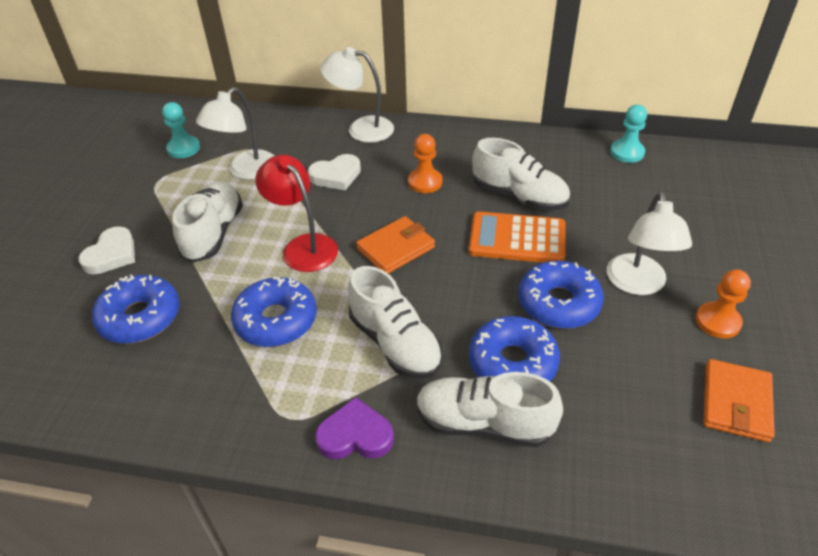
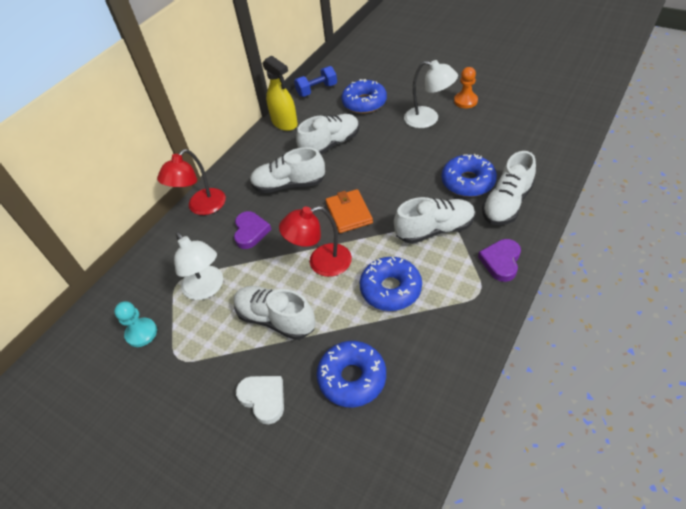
camera: 65 degrees left, 5 degrees up
(336, 176) = (250, 232): white heart -> purple heart
(361, 129) = (201, 207): white lamp -> red lamp
(425, 182) = (289, 185): orange pawn -> white shoe
(517, 239) = (369, 155): orange calculator -> none
(538, 145) = (285, 123): none -> yellow spray bottle
(558, 303) = (430, 152): blue donut -> blue donut (364, 103)
(627, 152) = (317, 90): turquoise pawn -> blue dumbbell
(736, 403) = (518, 112): orange wallet -> none

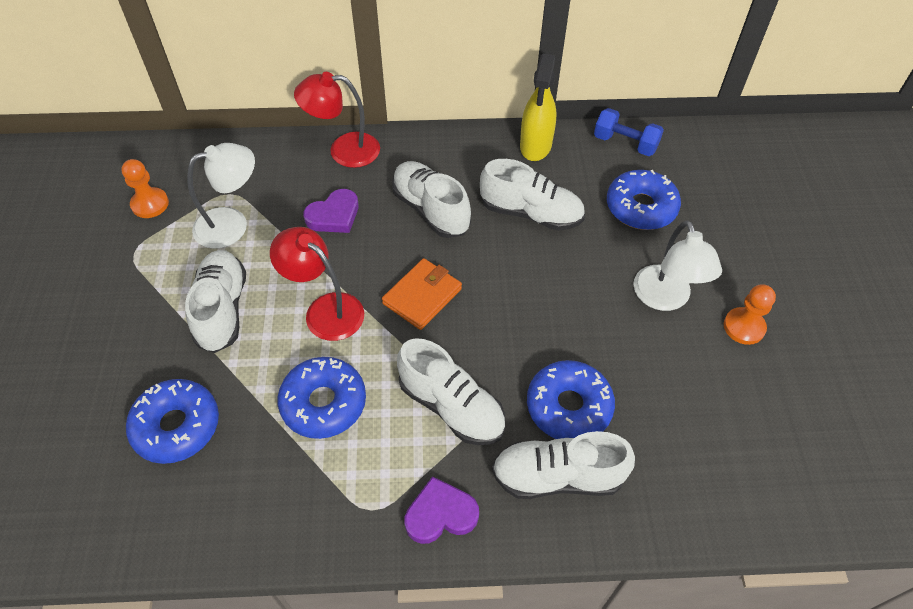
camera: 50 degrees right, 5 degrees up
(141, 333) = (150, 204): turquoise pawn -> orange pawn
(207, 289) = (232, 224): white lamp -> white lamp turned 135 degrees counterclockwise
(263, 398) = (116, 355): white heart -> none

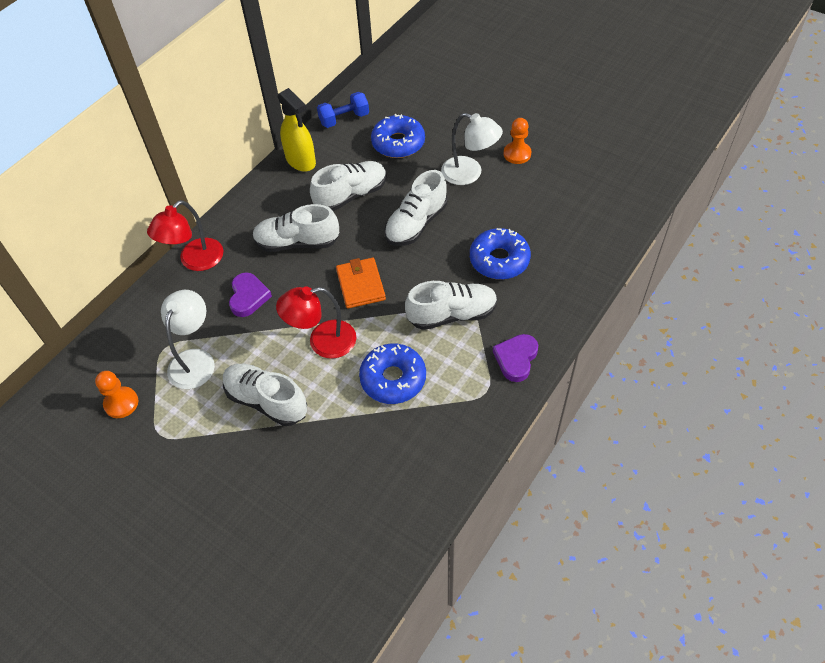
camera: 50 degrees left, 0 degrees up
(177, 426) = (339, 471): blue donut -> none
(557, 476) = (537, 291): white shoe -> white shoe (416, 224)

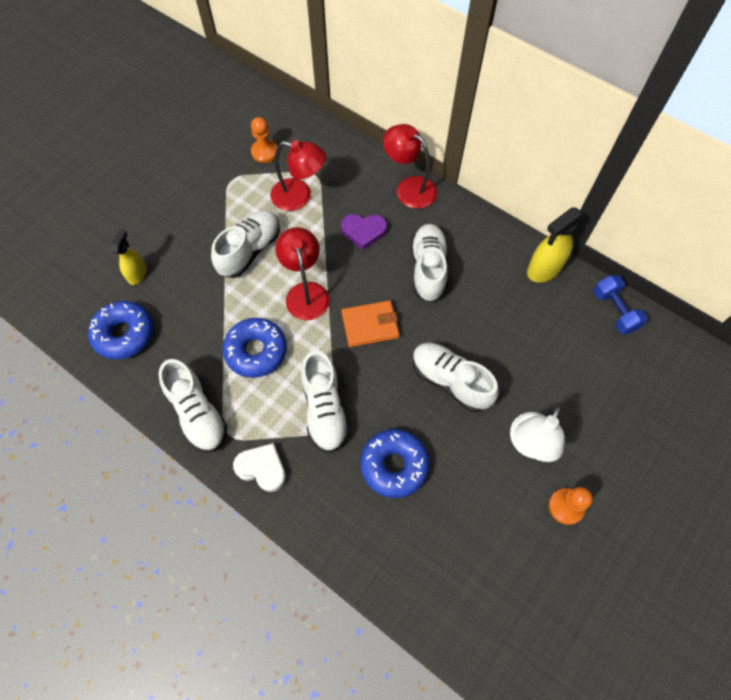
camera: 90 degrees right, 10 degrees up
(195, 360) = (299, 197): white lamp -> red lamp
(293, 518) = (137, 274): none -> yellow spray bottle
(351, 195) = (493, 317): white shoe -> white shoe (198, 413)
(398, 143) = (577, 367): blue donut -> blue donut (124, 334)
(516, 359) = (262, 468): purple heart -> white heart

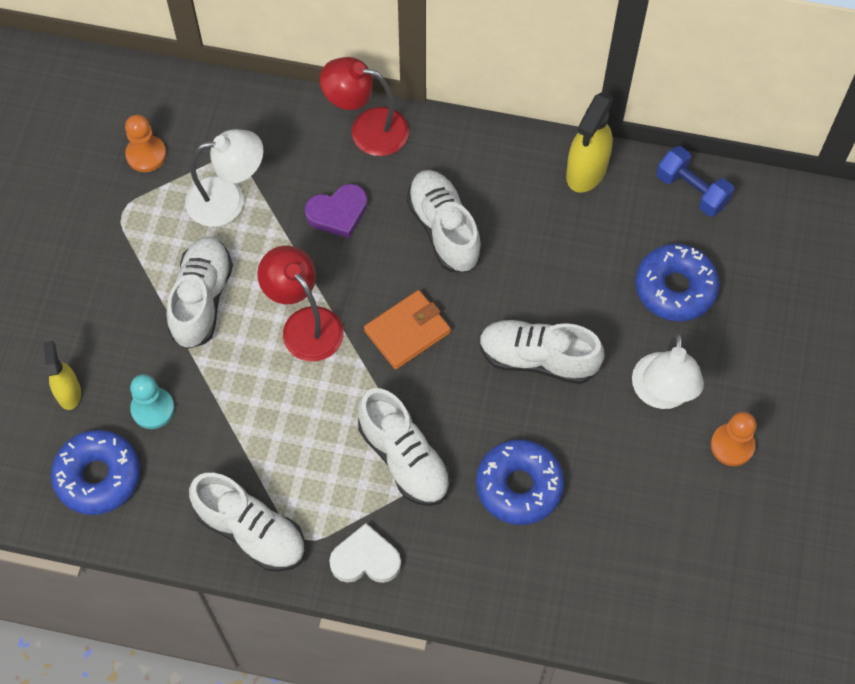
camera: 25 degrees left, 0 degrees up
(181, 306) = (152, 409): none -> turquoise pawn
(256, 351) = (282, 425): blue donut -> blue donut (675, 288)
(299, 197) = (228, 199): red lamp -> white lamp

